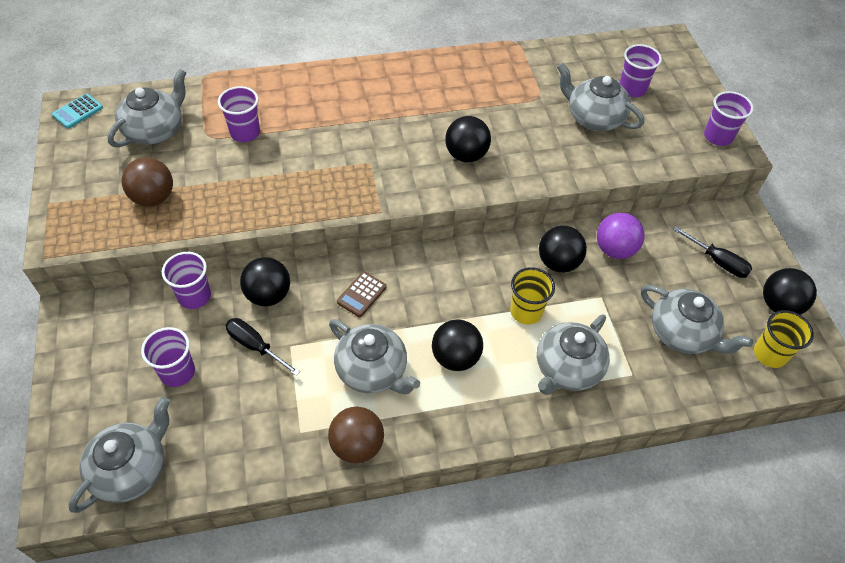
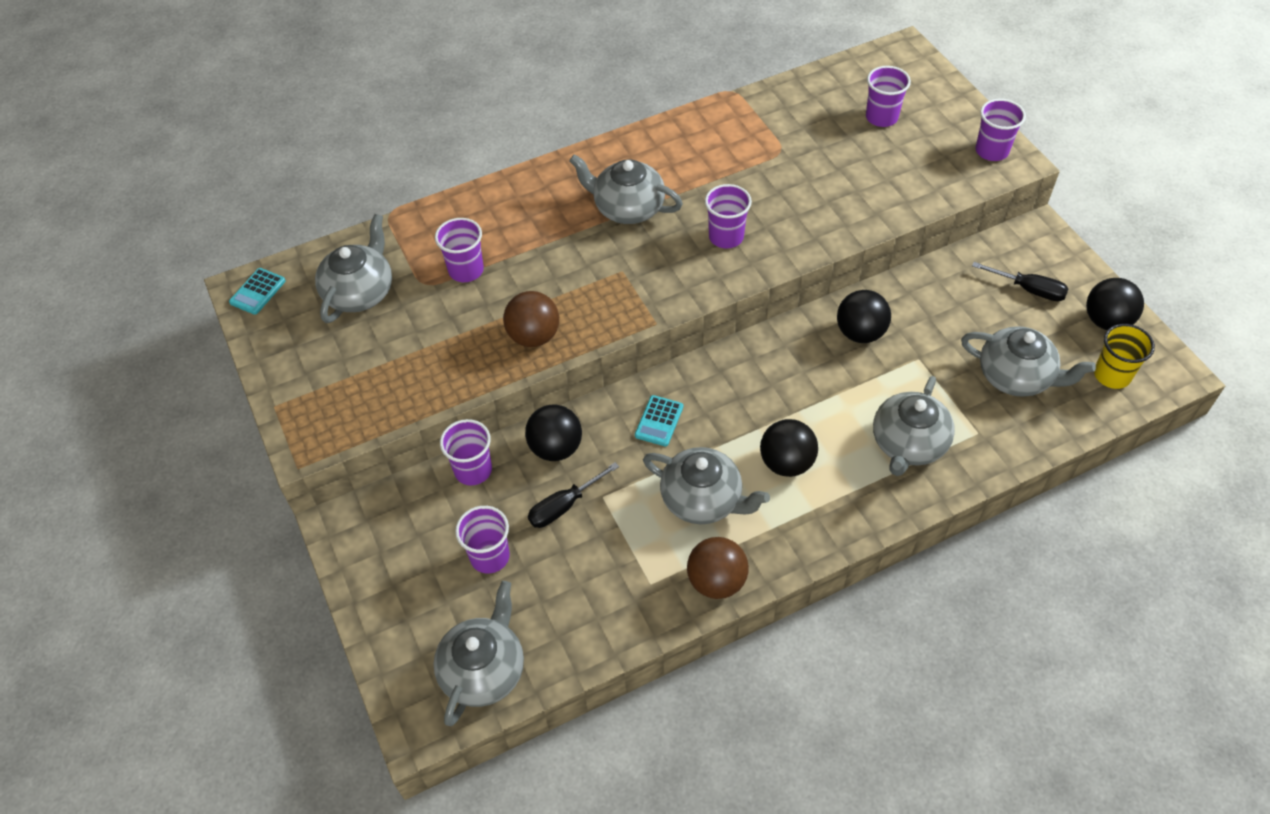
camera: 10 degrees left, 0 degrees up
(153, 198) = (393, 370): brown ball -> brown ball (534, 336)
(255, 346) = (563, 506): black screwdriver -> black screwdriver turned 60 degrees counterclockwise
(361, 294) = (659, 421): brown calculator -> turquoise calculator
(466, 155) = (726, 237): black ball -> purple cup
(526, 311) = (844, 395): yellow cup -> none
(594, 118) = (851, 161): grey teapot -> grey teapot (627, 208)
(614, 249) = (916, 303): purple ball -> none

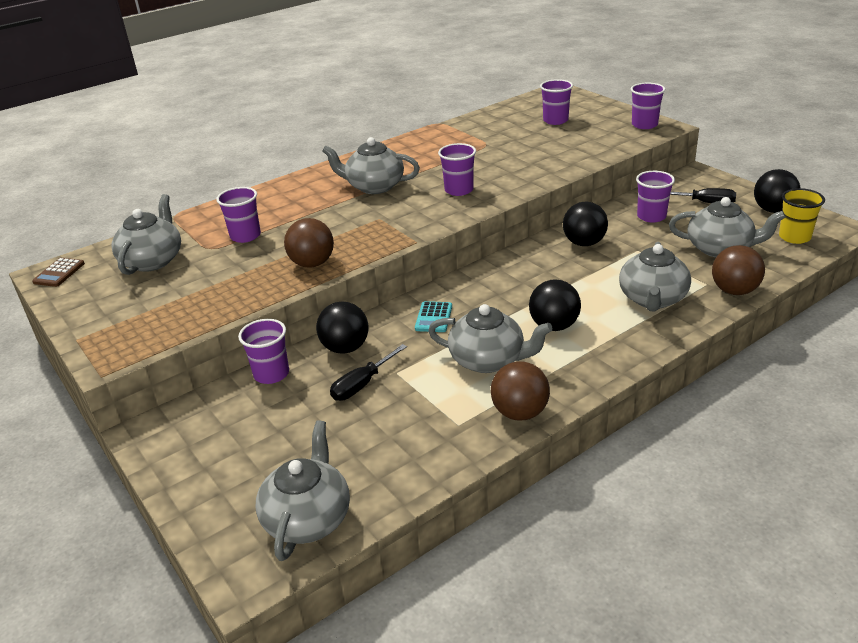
camera: 10 degrees left, 20 degrees down
(258, 292) = (59, 273): turquoise calculator -> brown calculator
(490, 556) = (298, 431): purple cup -> purple cup (651, 216)
(1005, 451) = (734, 291): none -> brown ball

